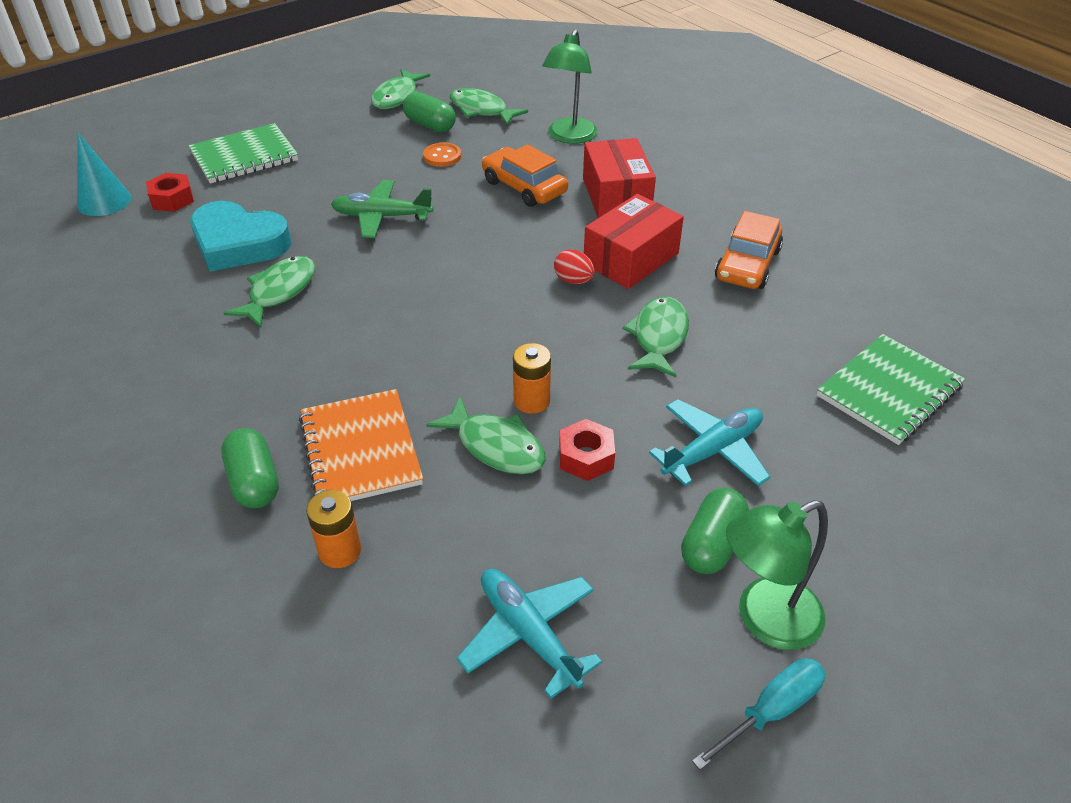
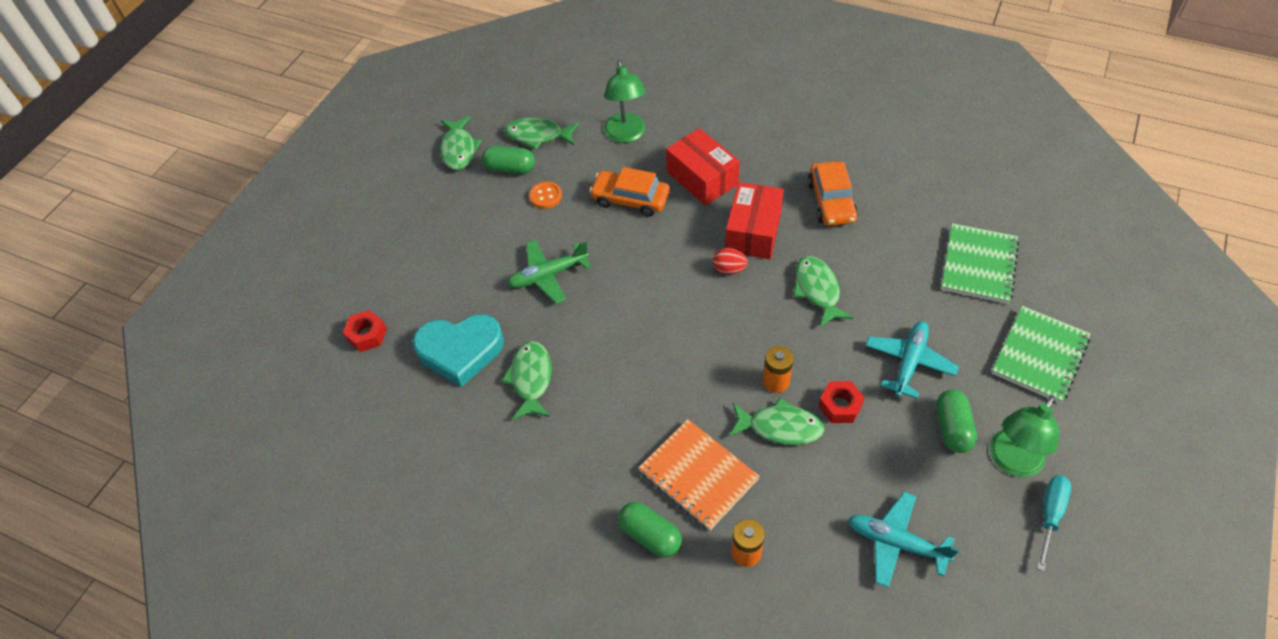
camera: 25 degrees left, 10 degrees up
(104, 201) = (310, 363): turquoise cone -> none
(244, 156) = (386, 266): green notebook -> green notebook (1039, 356)

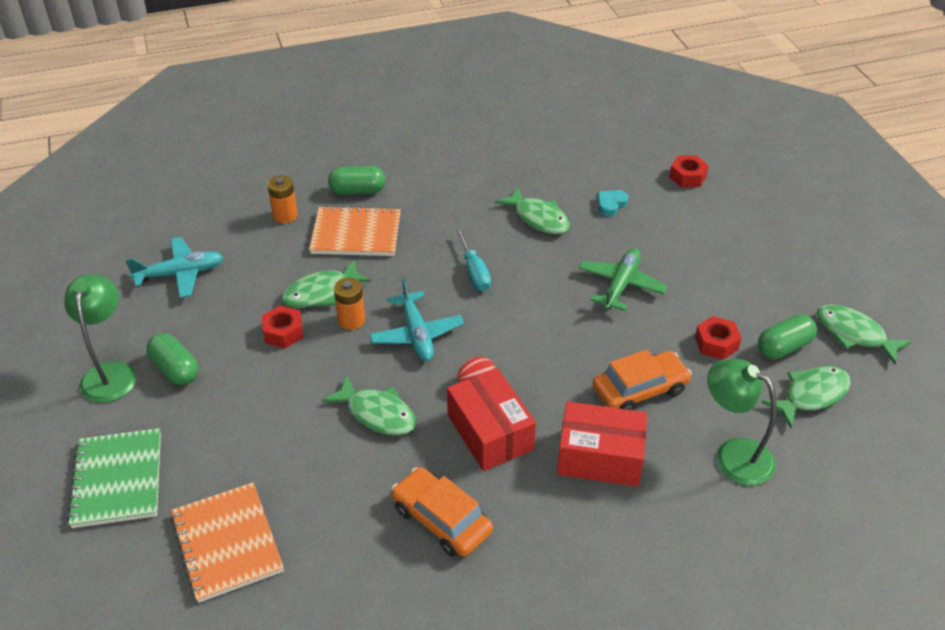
camera: 135 degrees right, 10 degrees down
(460, 351) = (611, 205): turquoise heart -> turquoise heart, size x0.44
(545, 196) = (716, 343): orange button -> red nut
(909, 362) = (245, 400): turquoise plane -> turquoise plane (416, 334)
(978, 265) = (227, 543): green notebook -> orange notebook
(1050, 516) = (63, 352): turquoise screwdriver -> turquoise screwdriver (474, 272)

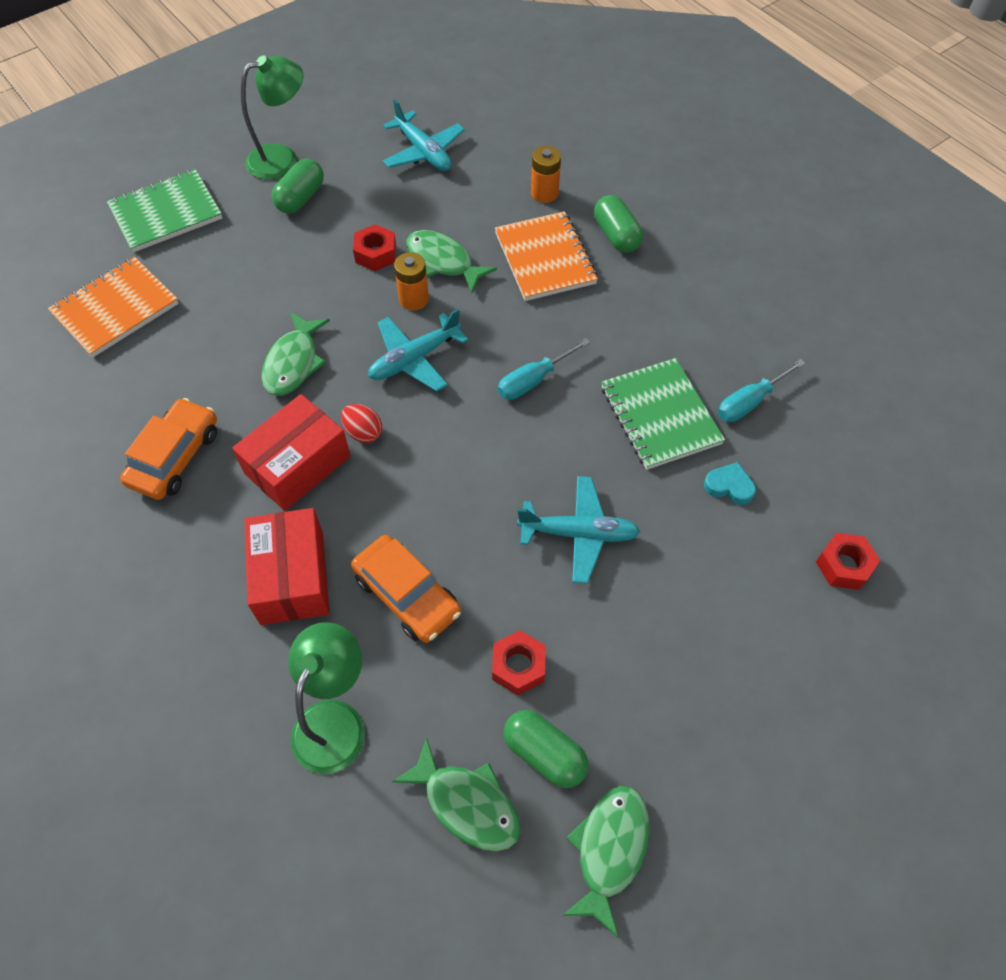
camera: 70 degrees right, 15 degrees up
(538, 218) = (660, 415): green fish -> green notebook
(547, 175) = (750, 402): none -> turquoise screwdriver
(621, 285) = (579, 533): green plane -> turquoise plane

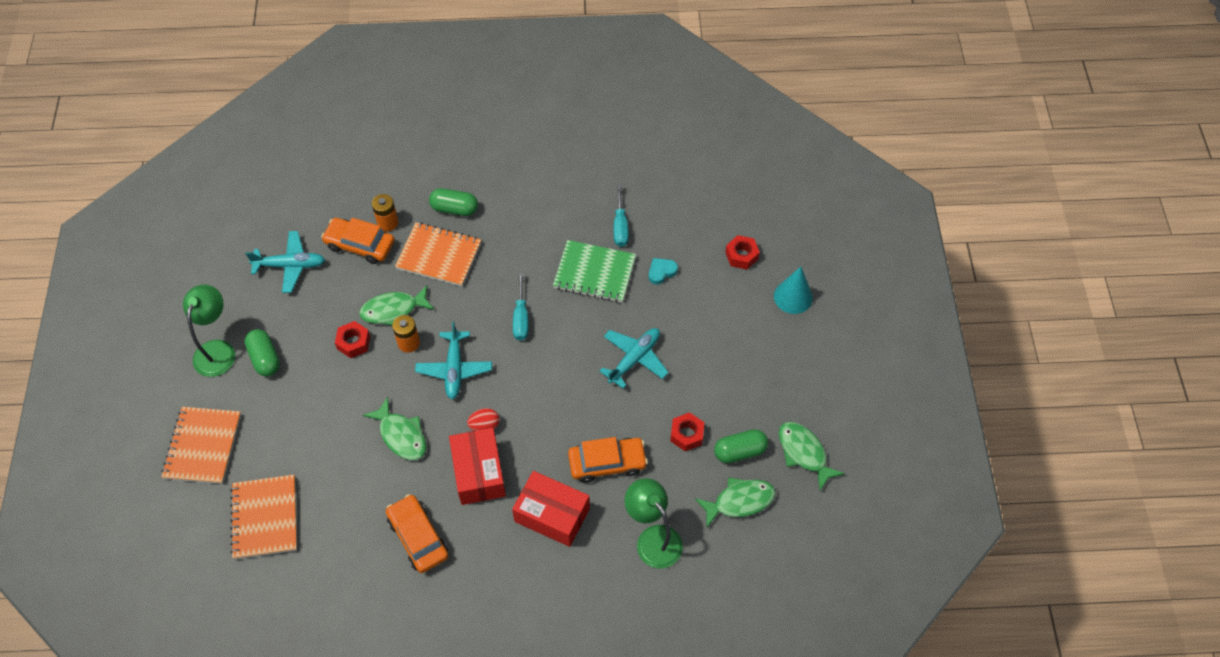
camera: 55 degrees left, 0 degrees up
(166, 213) = (203, 446): green notebook -> orange notebook
(497, 188) = (360, 245): none -> orange car
(844, 673) = (793, 297): none -> turquoise cone

